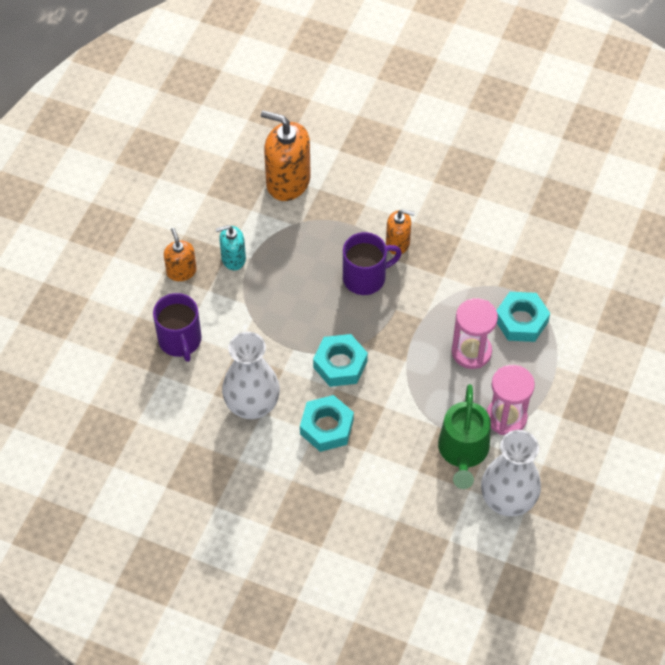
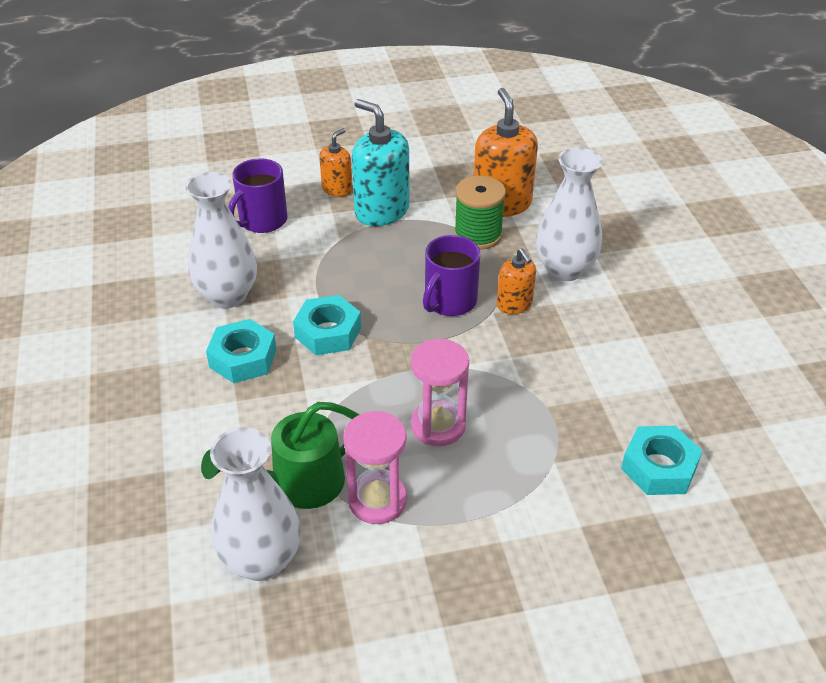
camera: 55 degrees right, 15 degrees down
(233, 258) = (381, 211): turquoise soap dispenser -> turquoise soap dispenser, size x1.79
(310, 218) = (478, 235): none -> green spool
(365, 277) = (449, 301): purple mug -> purple mug turned 90 degrees clockwise
(387, 193) = (564, 269): none -> white vase
(521, 321) = (521, 449): turquoise nut -> turquoise nut (659, 467)

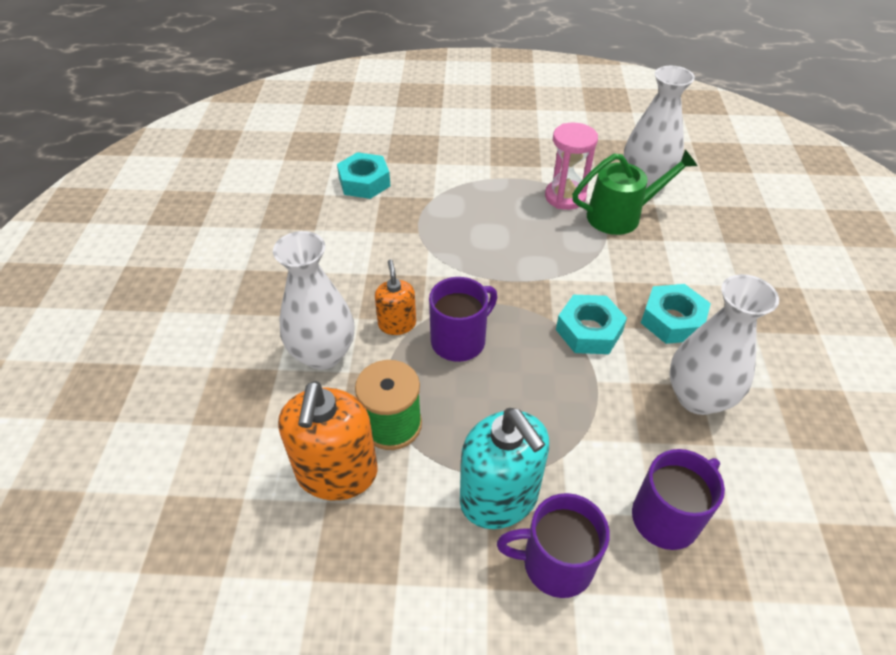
camera: 165 degrees left, 5 degrees up
(337, 189) = (555, 563): orange soap dispenser -> purple mug
(438, 426) = (508, 234): pink hourglass -> none

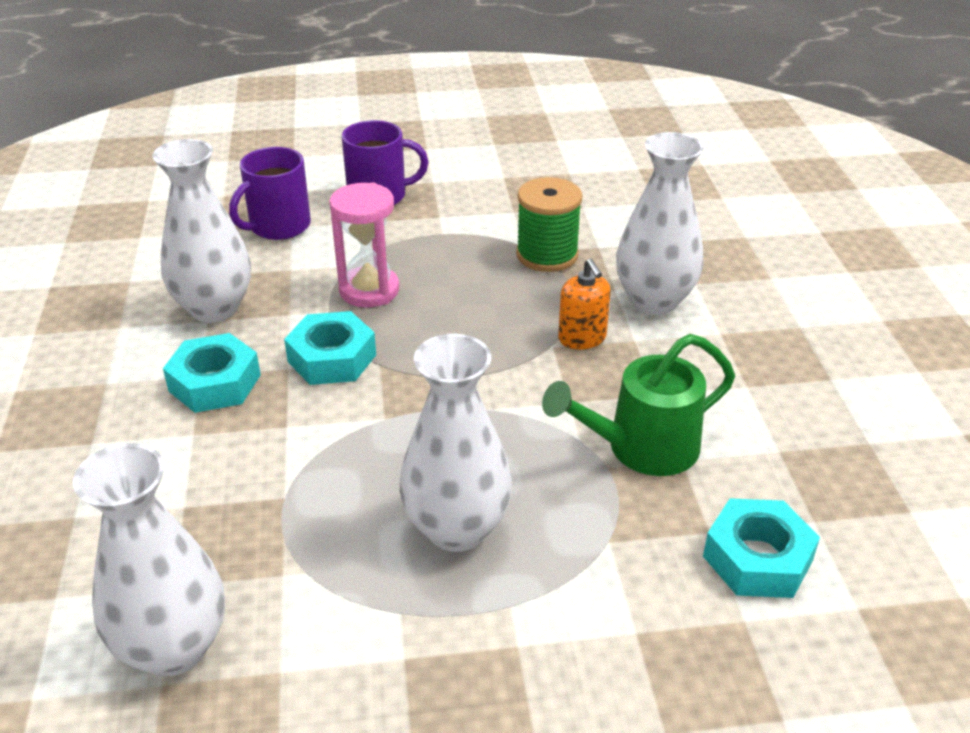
camera: 170 degrees right, 10 degrees down
(337, 473) = (583, 221): orange soap dispenser -> none
(460, 340) = (497, 330): purple mug -> none
(499, 497) = (429, 222): turquoise soap dispenser -> none
(510, 211) = (456, 528): none -> white vase
(565, 197) = (353, 576): pink hourglass -> pink hourglass (369, 290)
(621, 215) = (248, 547): green watering can -> green watering can (642, 448)

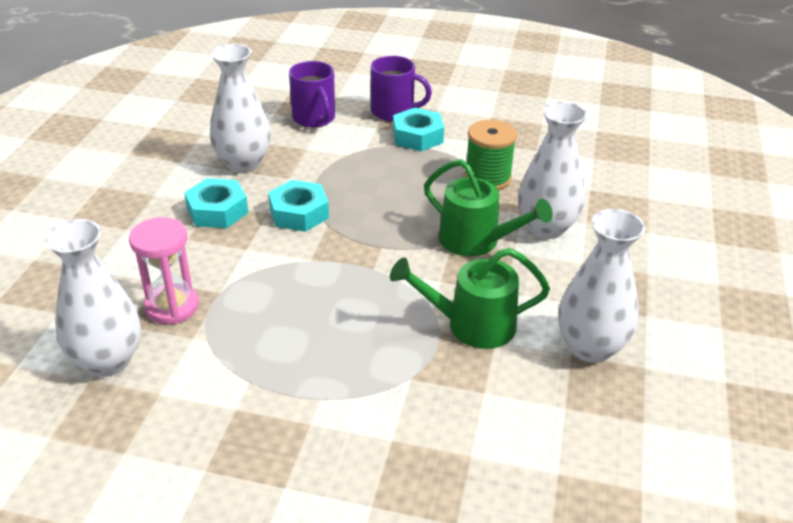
camera: 20 degrees right, 0 degrees up
(278, 226) = (314, 118): purple mug -> purple mug turned 90 degrees counterclockwise
(369, 290) = (349, 174): pink hourglass -> pink hourglass (172, 307)
(456, 528) = (315, 341): white vase -> white vase (590, 347)
(582, 338) = (476, 241): orange soap dispenser -> green watering can
(757, 558) = (506, 419): turquoise nut -> turquoise nut (417, 136)

